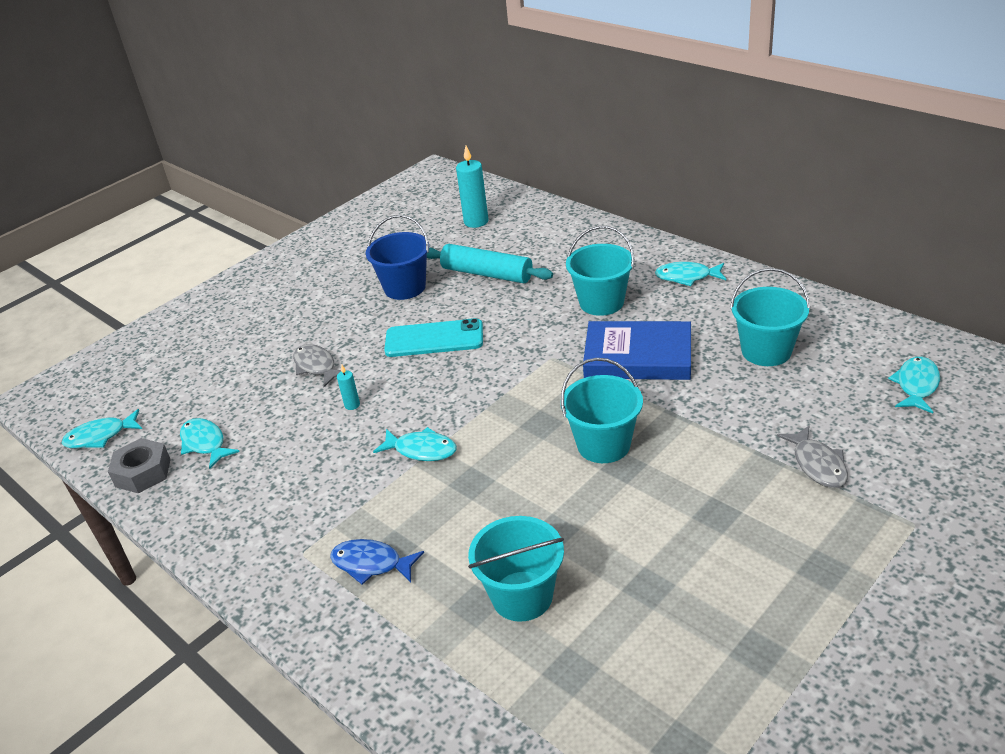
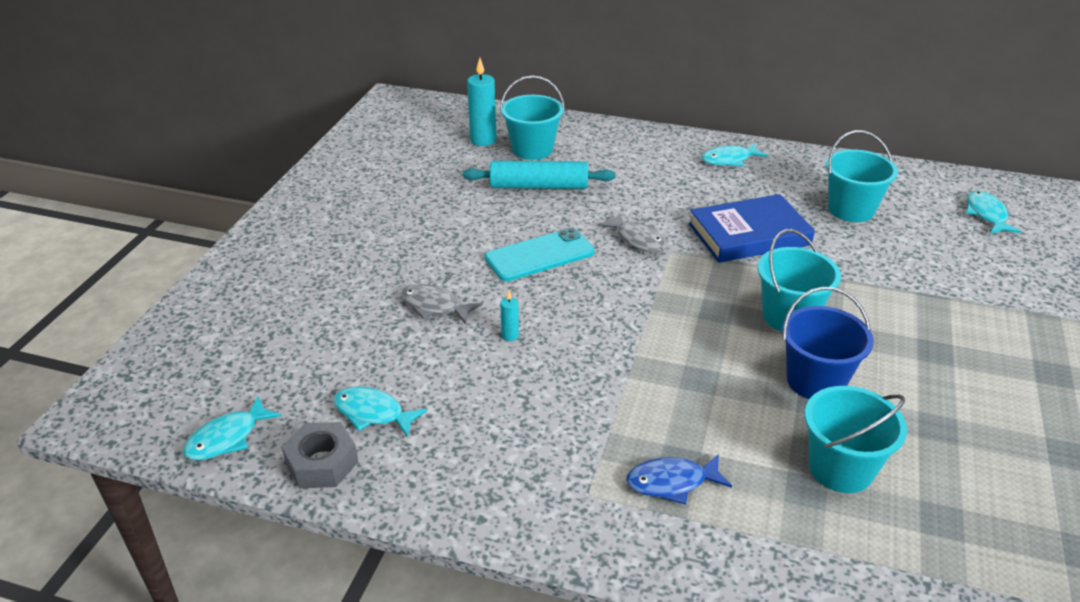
camera: 30 degrees left, 0 degrees up
(405, 287) = (463, 213): blue bucket -> blue bucket (815, 381)
(421, 450) = (623, 361): turquoise fish -> none
(601, 302) = (673, 194): turquoise bucket -> turquoise bucket (532, 149)
(817, 464) = (973, 292): grey fish -> grey fish (637, 239)

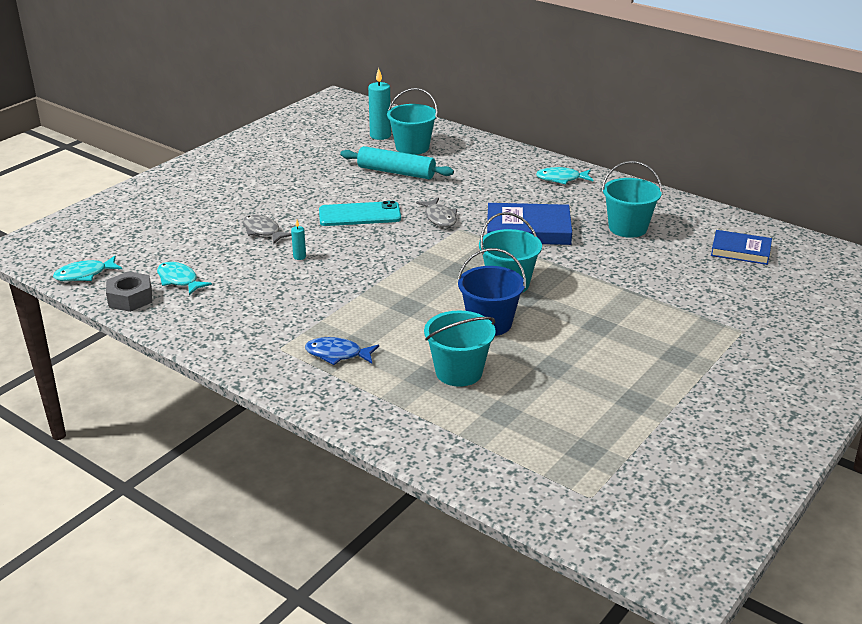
camera: 20 degrees right, 5 degrees down
(986, 214) = (740, 251): turquoise fish -> blue book

